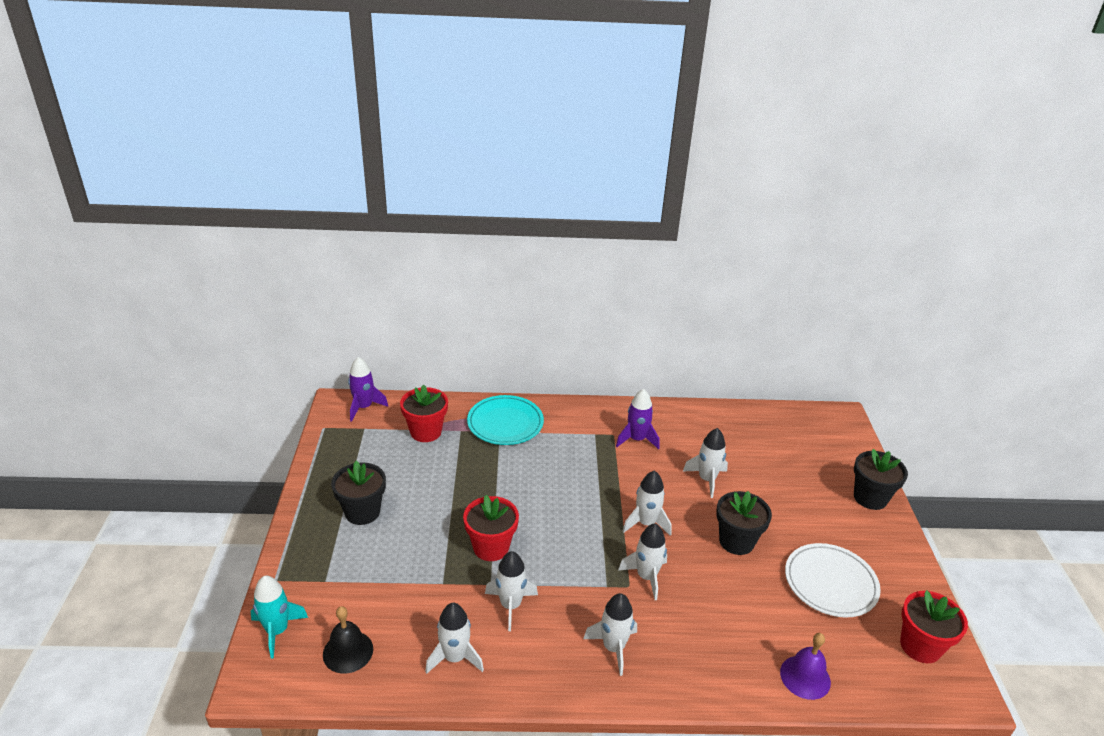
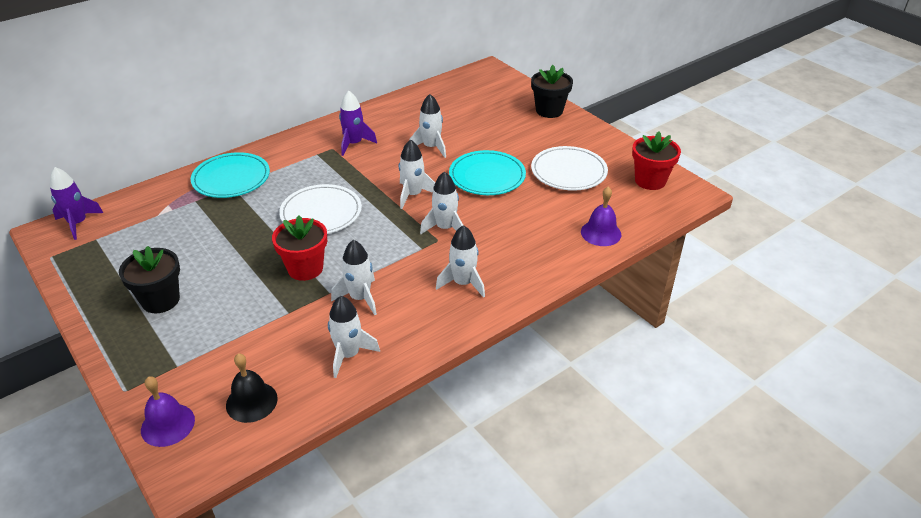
camera: 35 degrees left, 5 degrees up
(277, 631) = (168, 424): turquoise rocket -> purple bell
(426, 432) = (162, 215): red flower pot -> none
(549, 498) = (321, 213): none -> white plate
(736, 541) = (487, 176): black flower pot -> turquoise plate

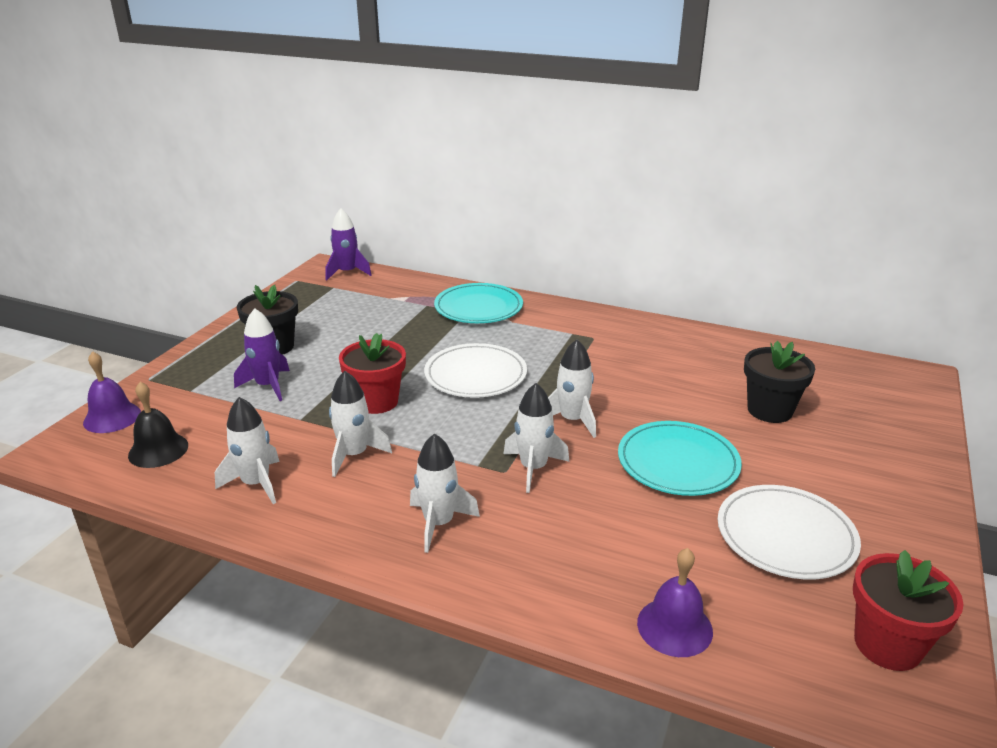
camera: 60 degrees right, 10 degrees down
(354, 144) = (619, 347): purple rocket -> purple rocket (268, 386)
(431, 147) = (681, 397): white rocket -> none
(549, 110) = (909, 462): black flower pot -> black flower pot (769, 410)

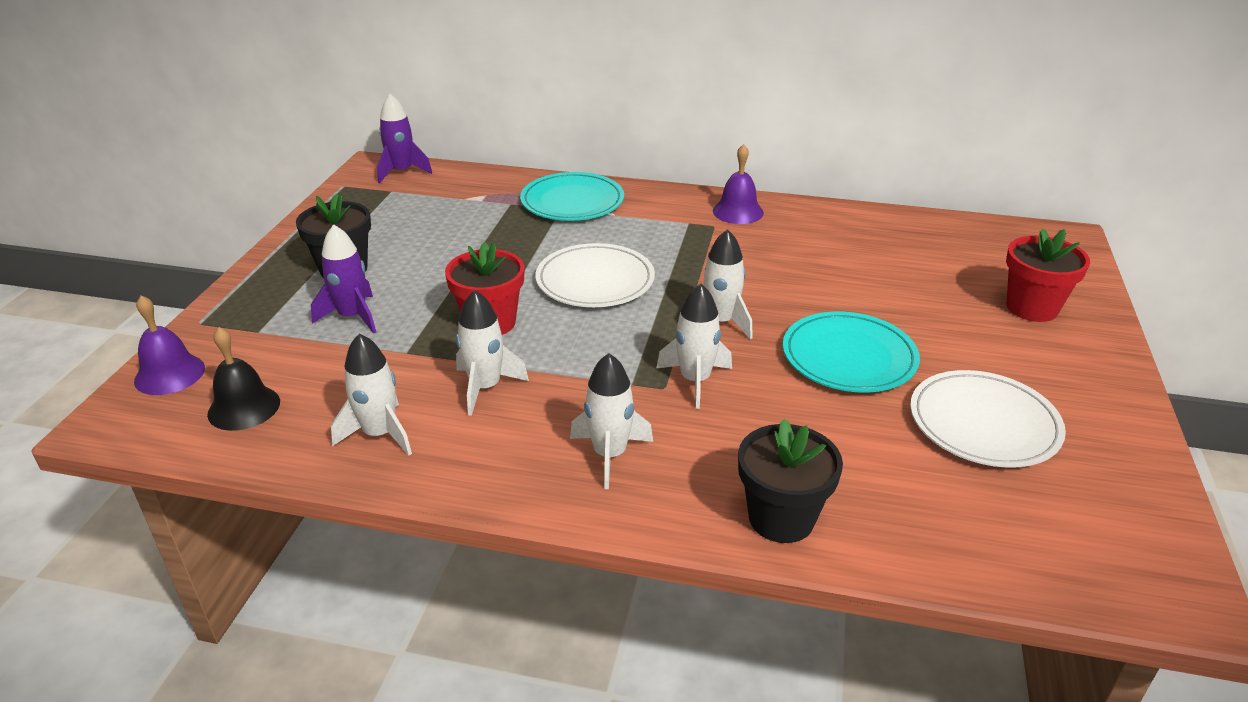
camera: 10 degrees left, 5 degrees up
(674, 627) = (900, 534): purple bell -> purple bell (738, 211)
(769, 410) = (927, 290): black flower pot -> black flower pot (781, 518)
(887, 645) = (1116, 524): red flower pot -> red flower pot (1032, 308)

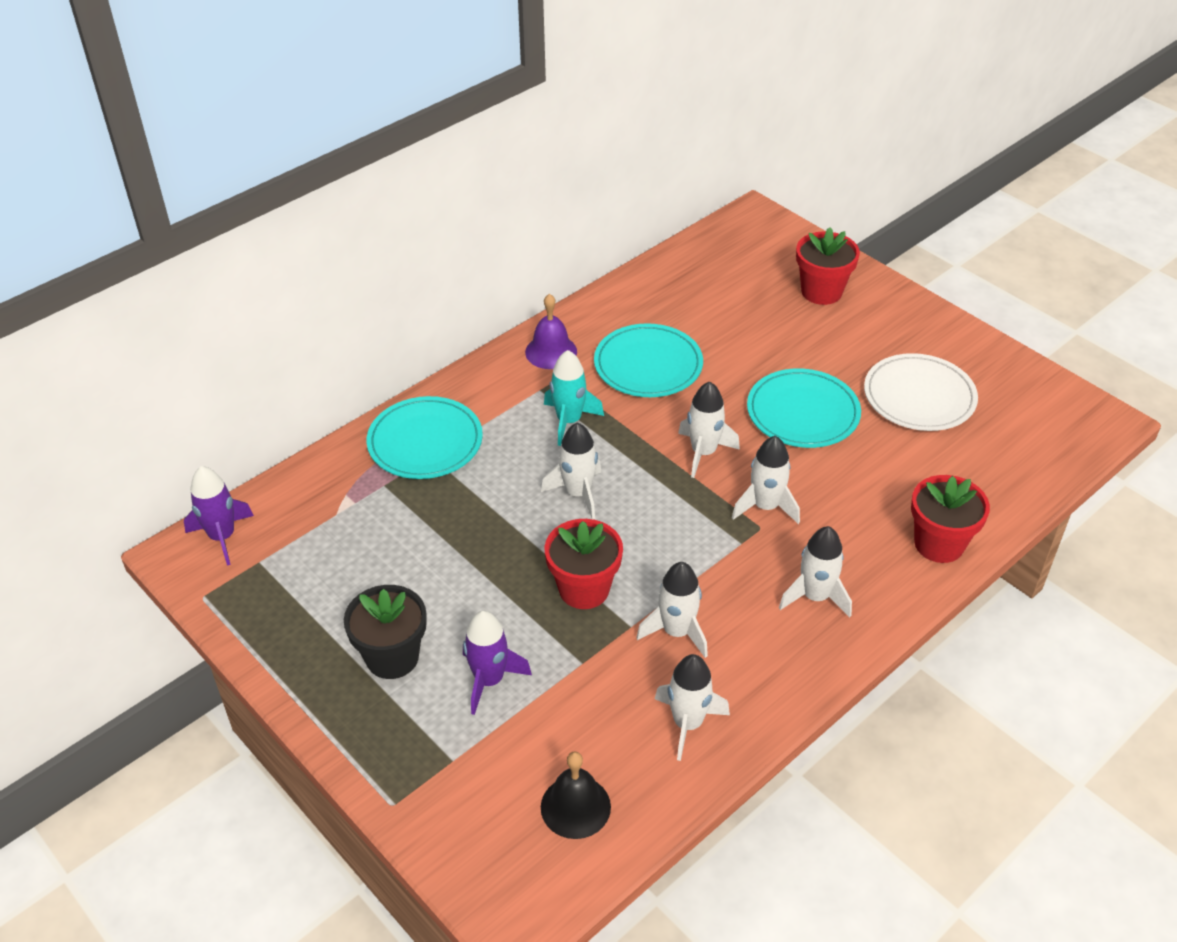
camera: 55 degrees left, 10 degrees up
(169, 374) = (471, 851): purple bell -> none
(595, 281) = (578, 493): white plate -> white rocket
(671, 247) = (569, 421): none -> turquoise rocket
(781, 518) = (939, 544): black flower pot -> red flower pot
(788, 257) = (648, 365): none -> turquoise plate

